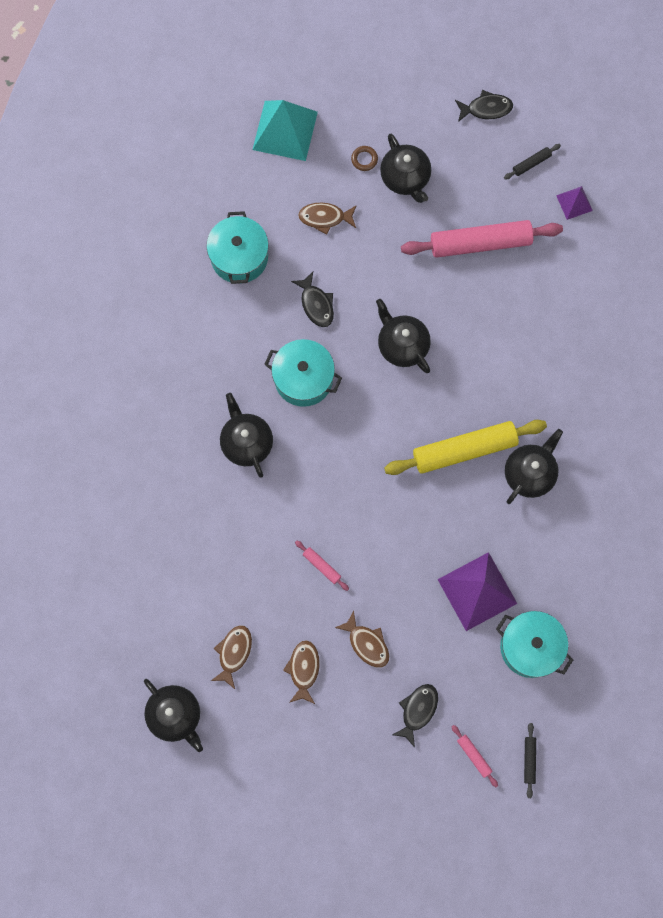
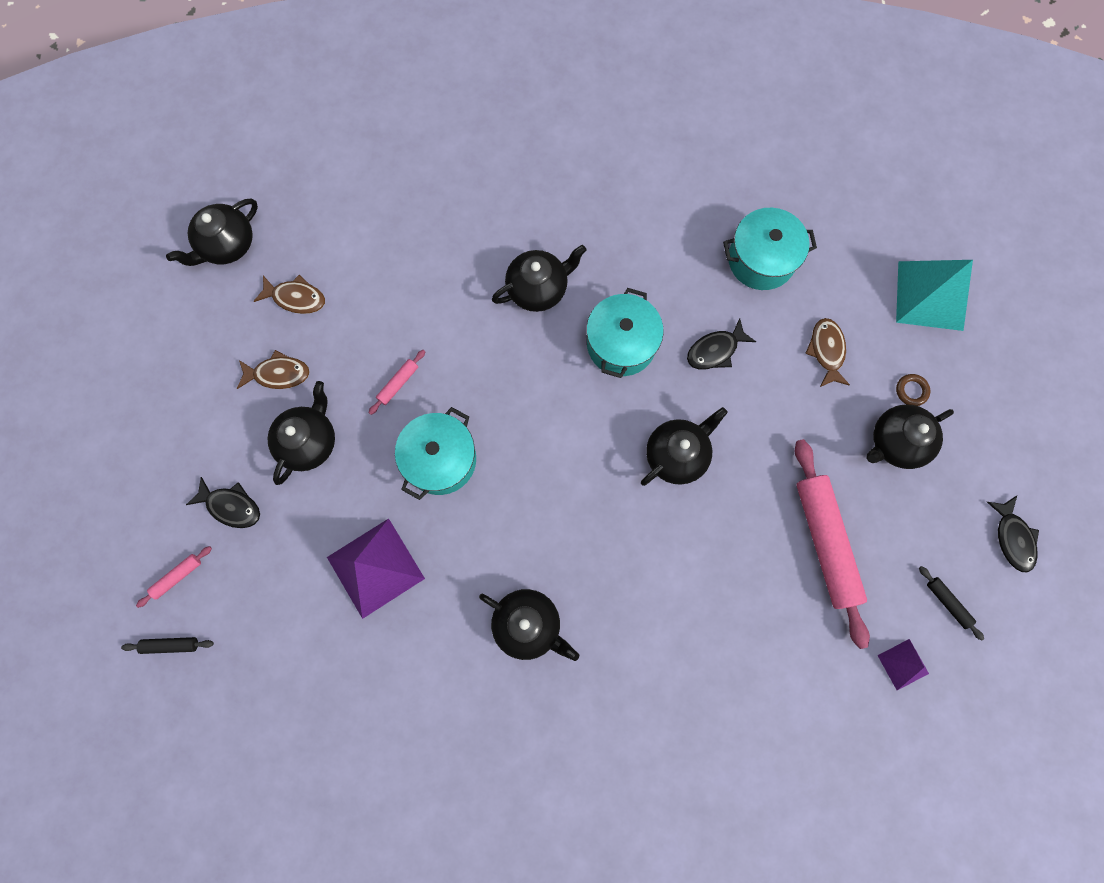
camera: 85 degrees right, 0 degrees up
(367, 643) = (309, 441): brown fish -> black teapot
(464, 450) = (551, 540): yellow rolling pin -> none
(530, 647) = (308, 638): turquoise pot -> turquoise pot (440, 460)

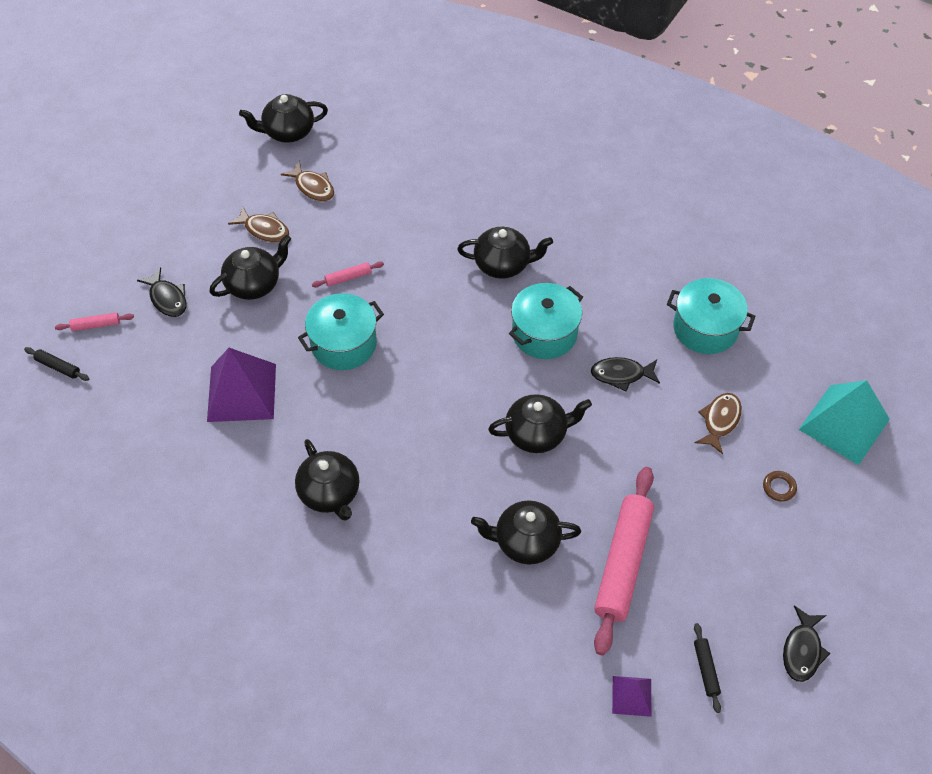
camera: 30 degrees right, 20 degrees down
(896, 442) = (738, 520): black teapot -> black teapot (525, 542)

